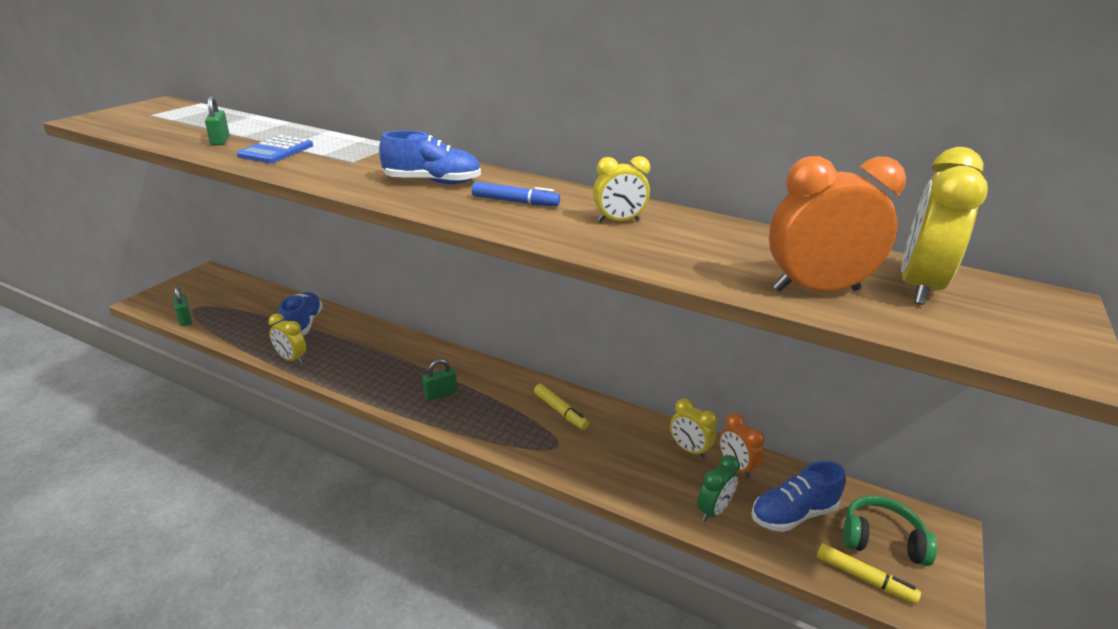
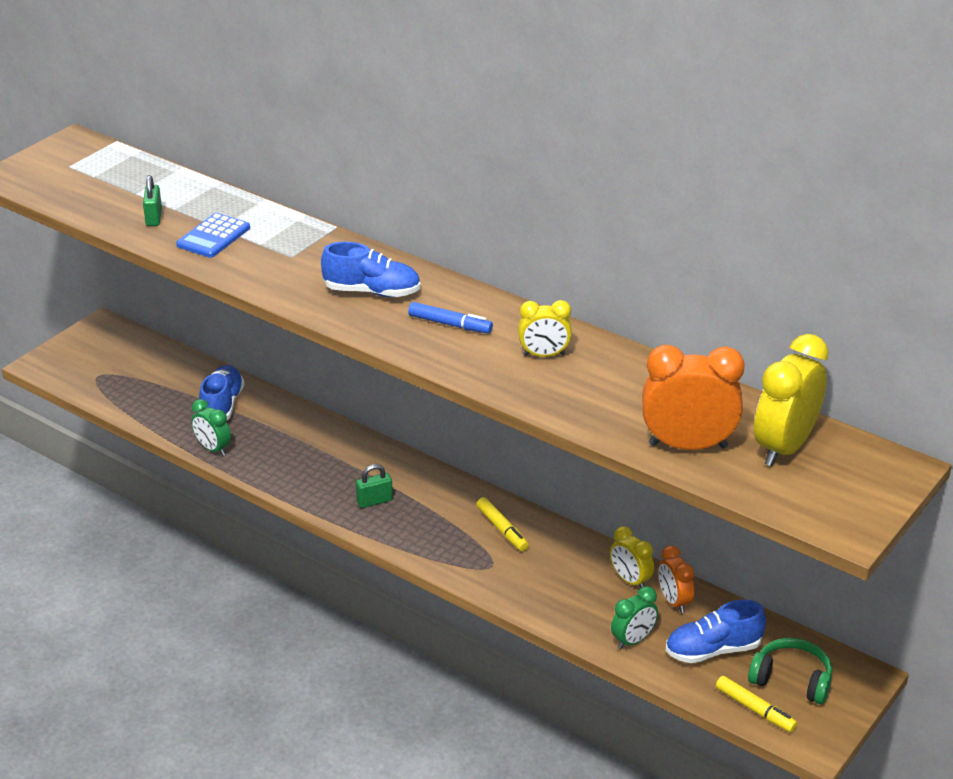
camera: 10 degrees right, 5 degrees up
(185, 319) = (90, 391): green padlock -> none
(291, 359) = (213, 449): yellow clock -> green clock

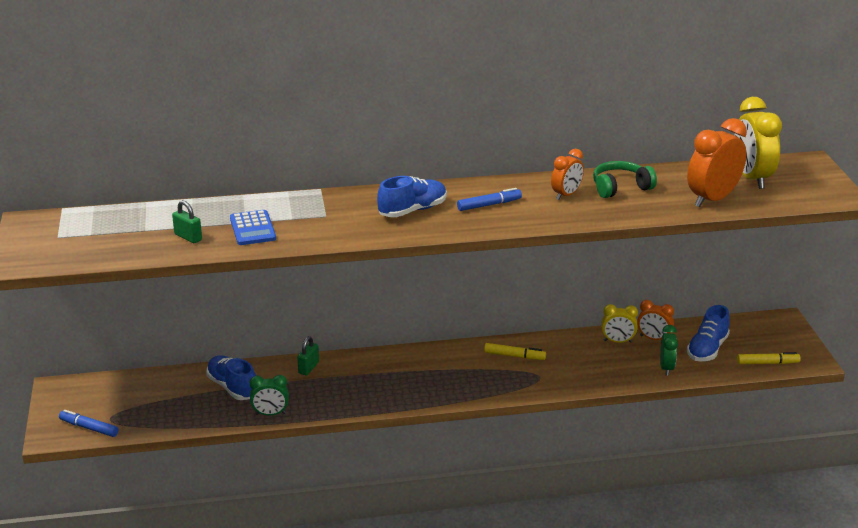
camera: 45 degrees left, 5 degrees down
(73, 375) = (89, 428): none -> blue marker
(374, 501) = (420, 383): green padlock -> green padlock (308, 368)
(544, 355) = (566, 195): yellow clock -> orange clock
(791, 680) = (760, 340): green headphones -> green headphones (620, 187)

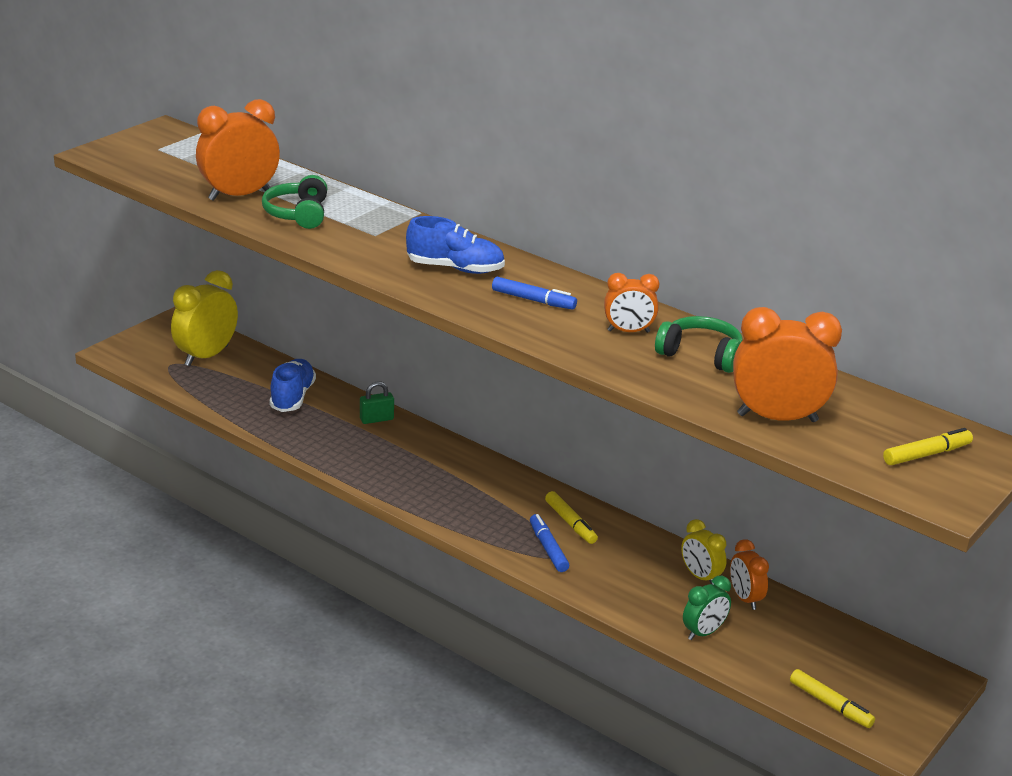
camera: 45 degrees right, 0 degrees up
(89, 428) = (145, 362): blue marker -> blue marker (548, 548)
(188, 237) = (239, 195): green padlock -> orange clock
(252, 229) = (298, 214): blue calculator -> green headphones
(270, 414) = (281, 435): green clock -> none
(707, 349) = (786, 646): blue shoe -> none
(751, 178) = (876, 425): yellow clock -> yellow clock (206, 356)
(794, 180) = (926, 454): none -> yellow marker

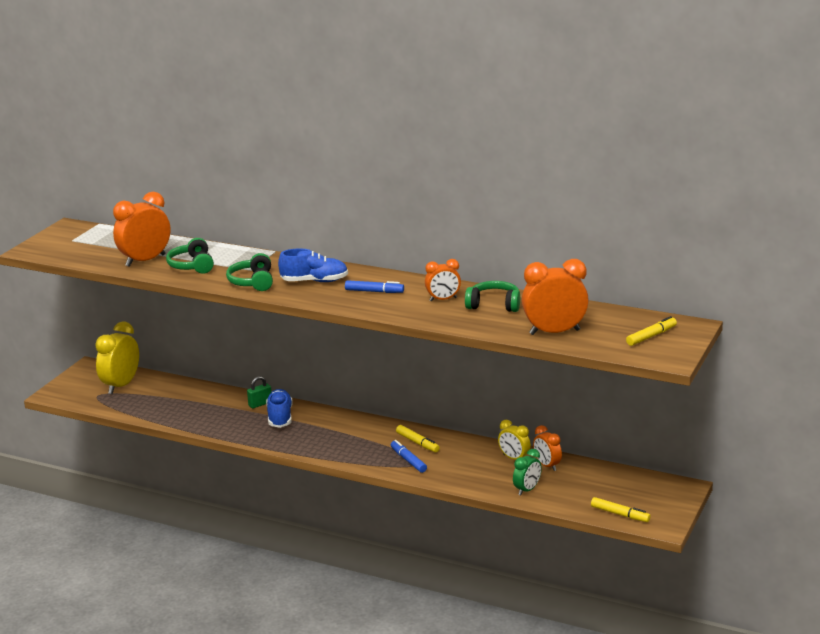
camera: 10 degrees left, 5 degrees down
(292, 397) = (195, 401): blue shoe -> blue shoe (280, 417)
(369, 254) = (253, 282): none -> green headphones

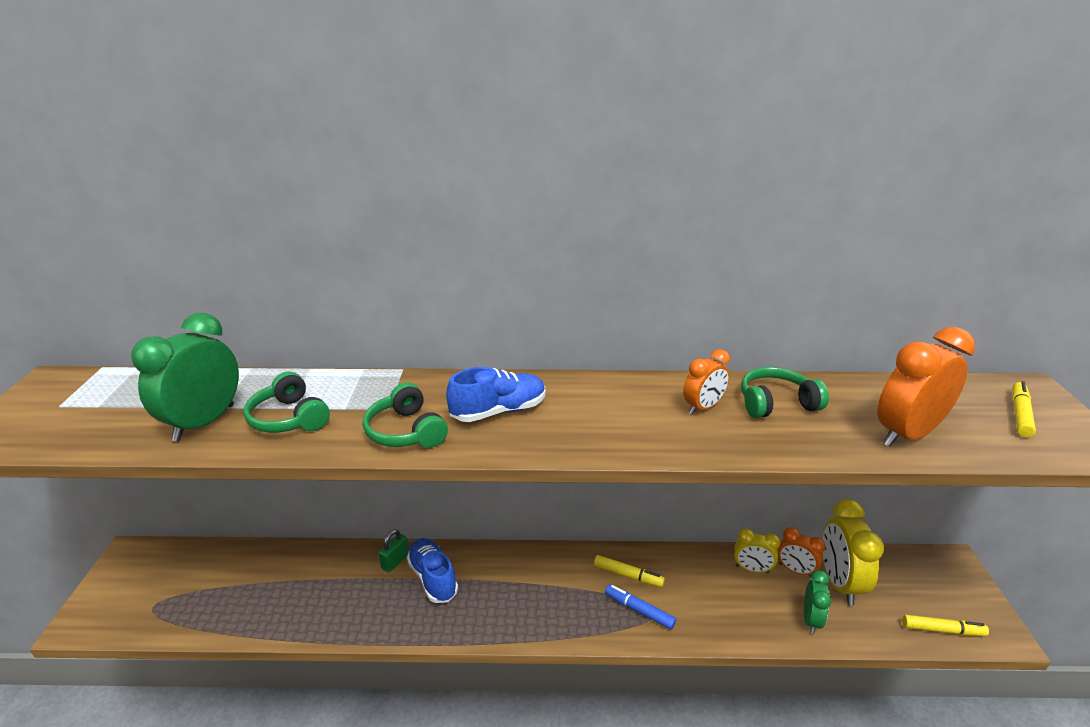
camera: 25 degrees left, 5 degrees up
(121, 385) = (185, 577): yellow clock -> yellow clock (839, 583)
(145, 260) = (204, 423): orange clock -> green clock
(374, 291) = (598, 413): blue marker -> none

